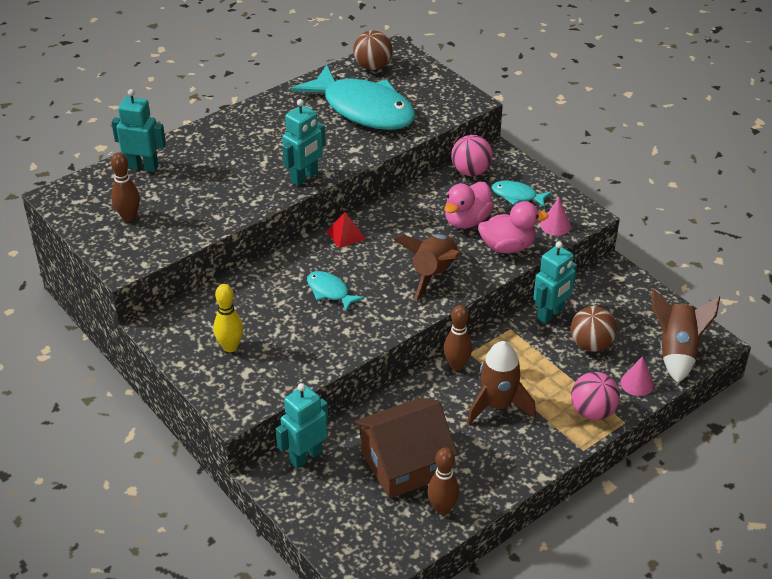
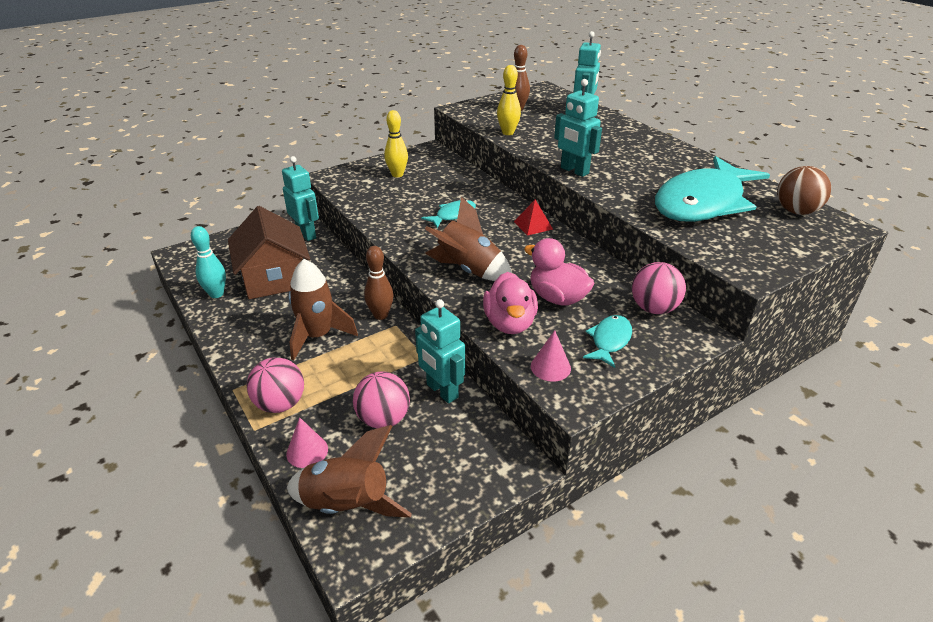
camera: 95 degrees right, 5 degrees down
(205, 223) = (508, 133): none -> yellow bowling pin
(442, 508) = (216, 294): brown bowling pin -> turquoise bowling pin
(591, 345) = (383, 419): brown ball -> pink ball

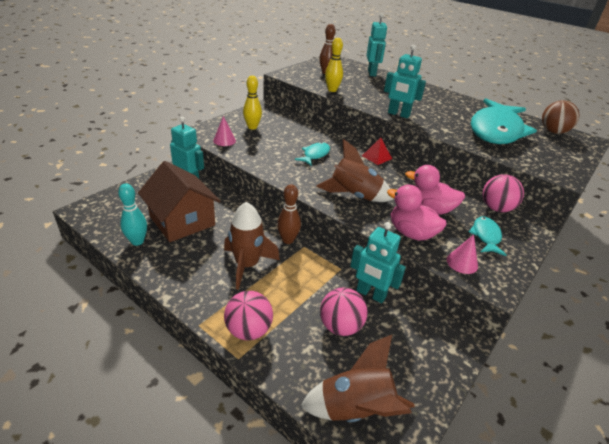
camera: 20 degrees left, 0 degrees up
(307, 451) = (295, 368): pink cone -> pink cone (224, 140)
(510, 323) = (411, 233): pink duck -> pink duck turned 150 degrees clockwise

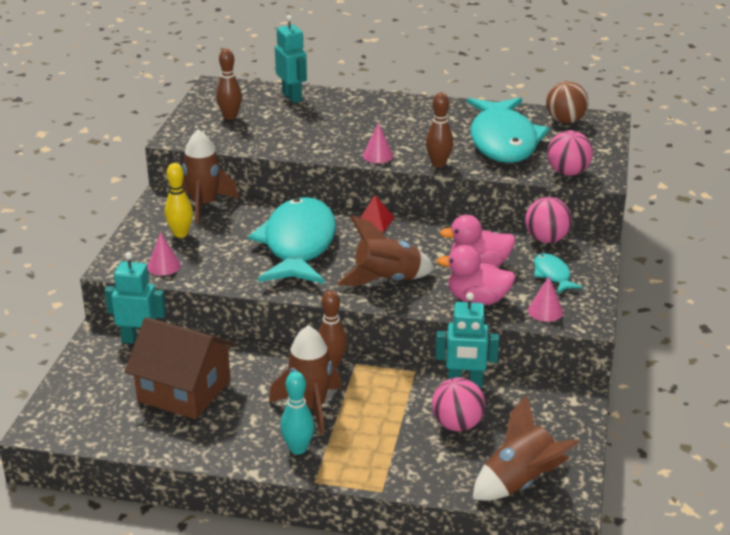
camera: 25 degrees left, 5 degrees down
(137, 241) = (155, 434): turquoise bowling pin -> turquoise bowling pin (298, 448)
(249, 330) = (370, 465): pink ball -> pink ball (567, 173)
(281, 117) = (204, 205): none -> brown rocket
(315, 155) = (298, 245): turquoise fish -> turquoise fish, size x2.33
(332, 90) = (265, 144): yellow bowling pin -> none
(398, 114) = (378, 156): turquoise robot -> pink cone
(437, 130) = (438, 164): none -> brown bowling pin

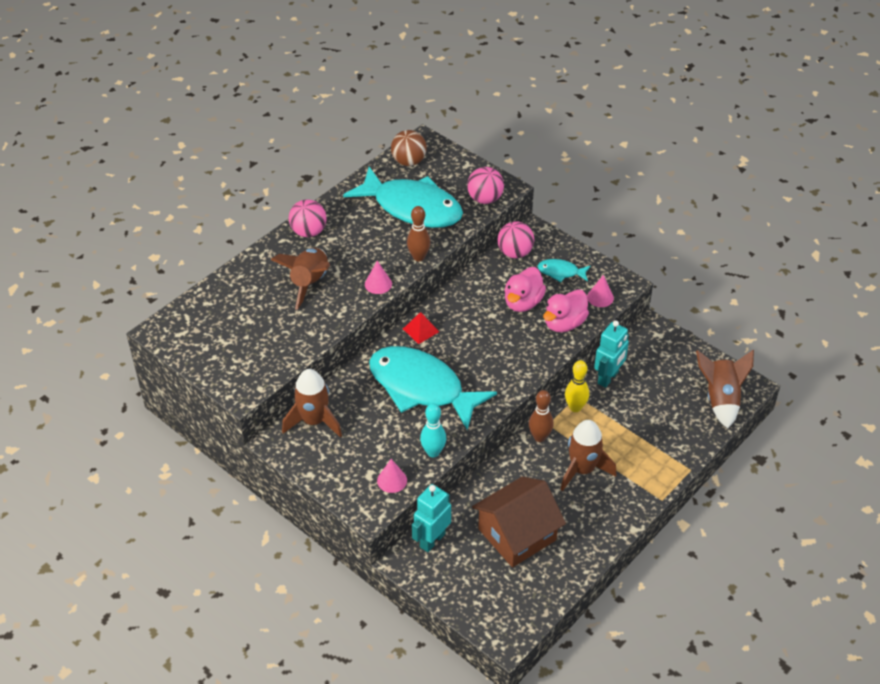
camera: 60 degrees left, 15 degrees up
(180, 234) = (349, 452): yellow bowling pin -> yellow bowling pin (575, 407)
(230, 117) = (232, 344): brown bowling pin -> none
(292, 97) = (229, 291): turquoise robot -> none
(298, 448) = (623, 495): turquoise bowling pin -> turquoise bowling pin (433, 452)
(387, 280) = (507, 359): brown rocket -> brown rocket (309, 283)
(457, 425) = (648, 402): pink ball -> pink ball (308, 232)

